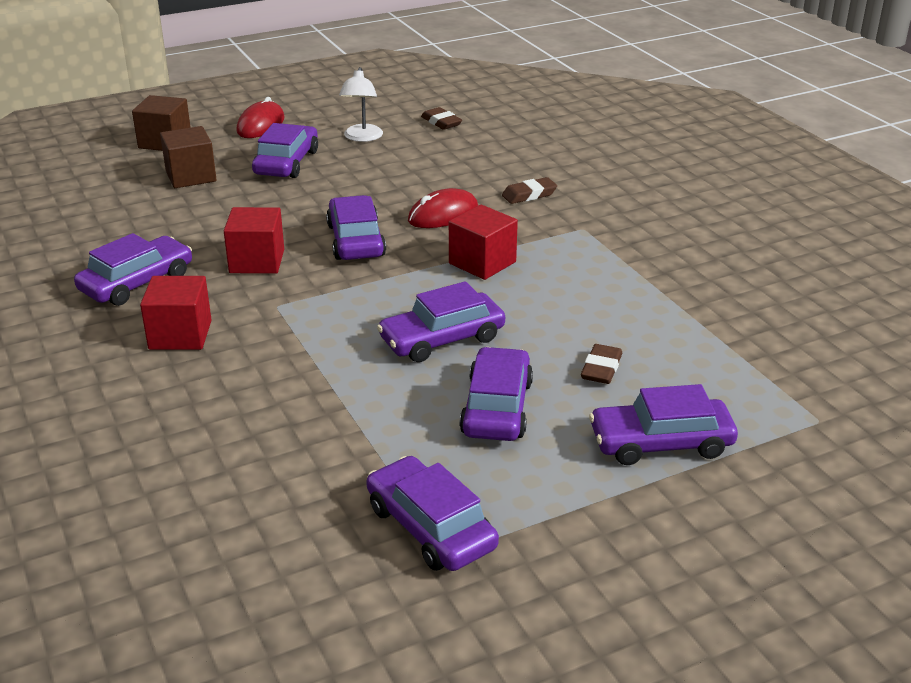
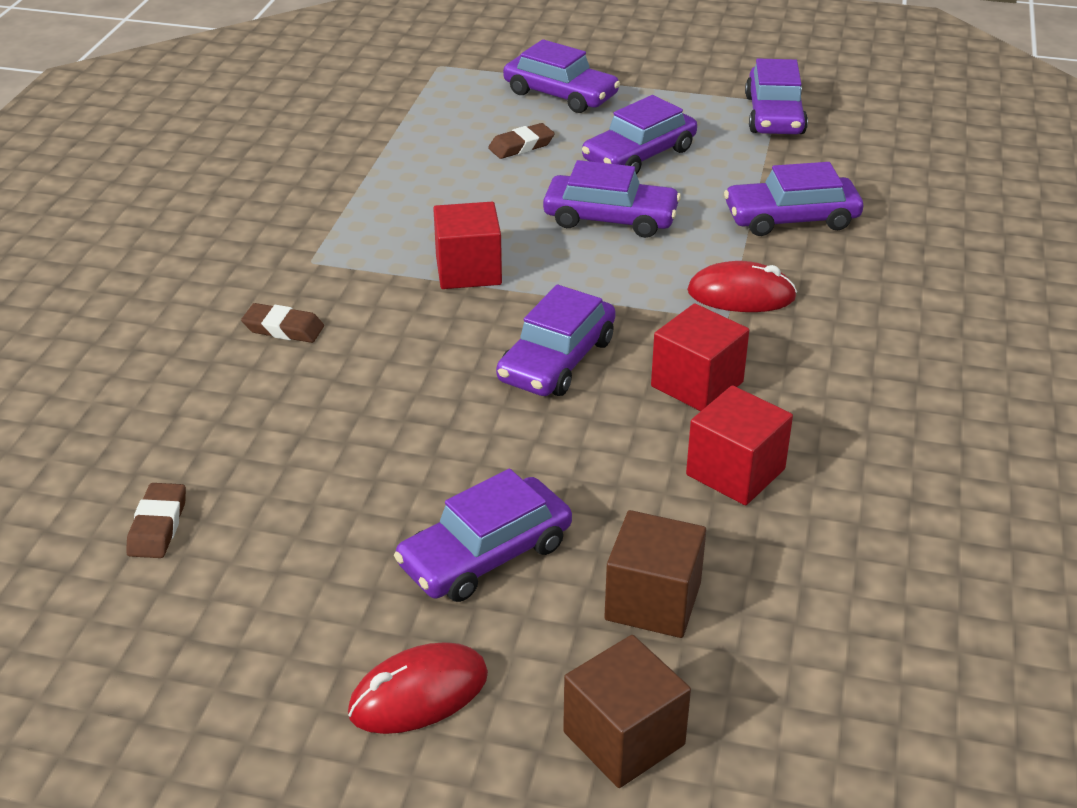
camera: 140 degrees left, 5 degrees up
(137, 282) = (860, 419): purple car -> purple car (791, 218)
(180, 335) = (852, 328): red cube -> red cube (735, 472)
(362, 137) = (312, 555): white lamp -> none
(443, 215) = (416, 348): red mouse -> red mouse (741, 295)

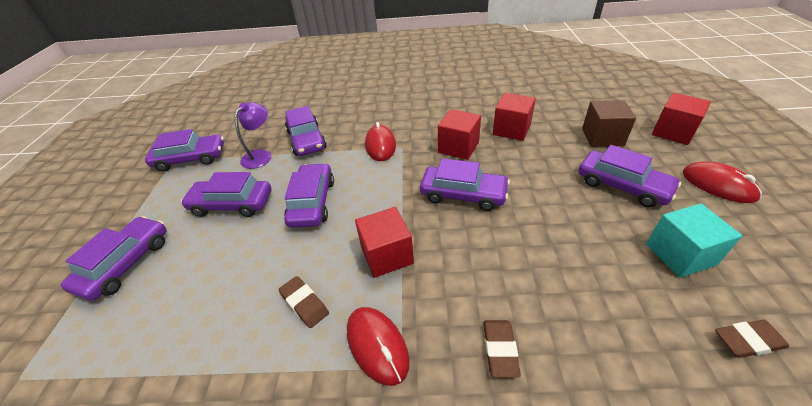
camera: 100 degrees left, 5 degrees up
(307, 541) = (680, 254): none -> turquoise cube
(343, 250) = (377, 345): none -> red mouse
(521, 146) = (209, 268): brown eraser -> brown eraser (304, 304)
(624, 738) = (673, 132): brown cube -> red cube
(639, 155) = (232, 204): purple car -> purple car turned 150 degrees clockwise
(758, 174) = (261, 155): none -> purple lamp

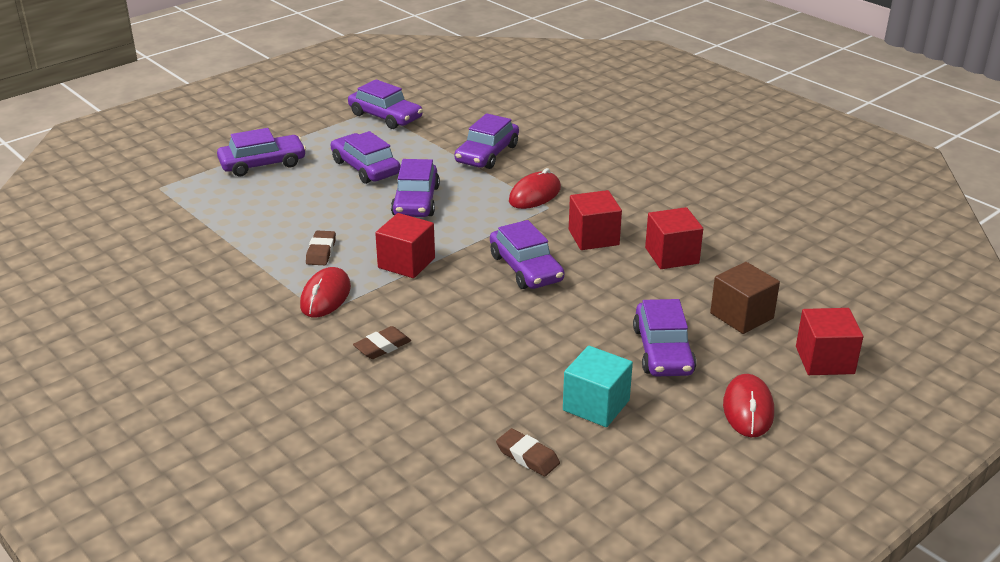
camera: 45 degrees right, 10 degrees down
(261, 155) = (435, 144): purple lamp -> none
(312, 202) = (416, 201): purple car -> purple car turned 135 degrees clockwise

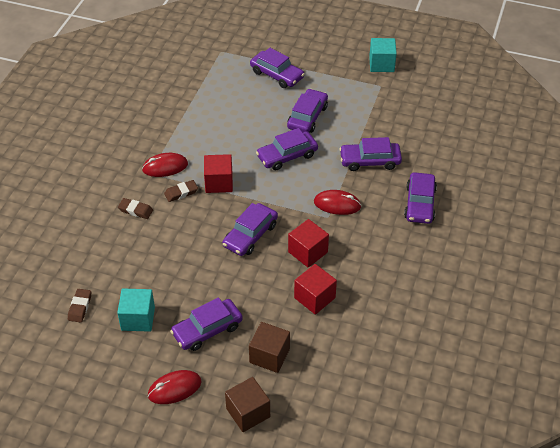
camera: 60 degrees right, 15 degrees up
(321, 251) = (205, 144): brown eraser -> brown eraser (181, 193)
(339, 98) = (381, 64): none -> turquoise cube
(385, 116) = (377, 95): purple car -> purple car (420, 204)
(824, 360) = (248, 412): red cube -> brown cube

